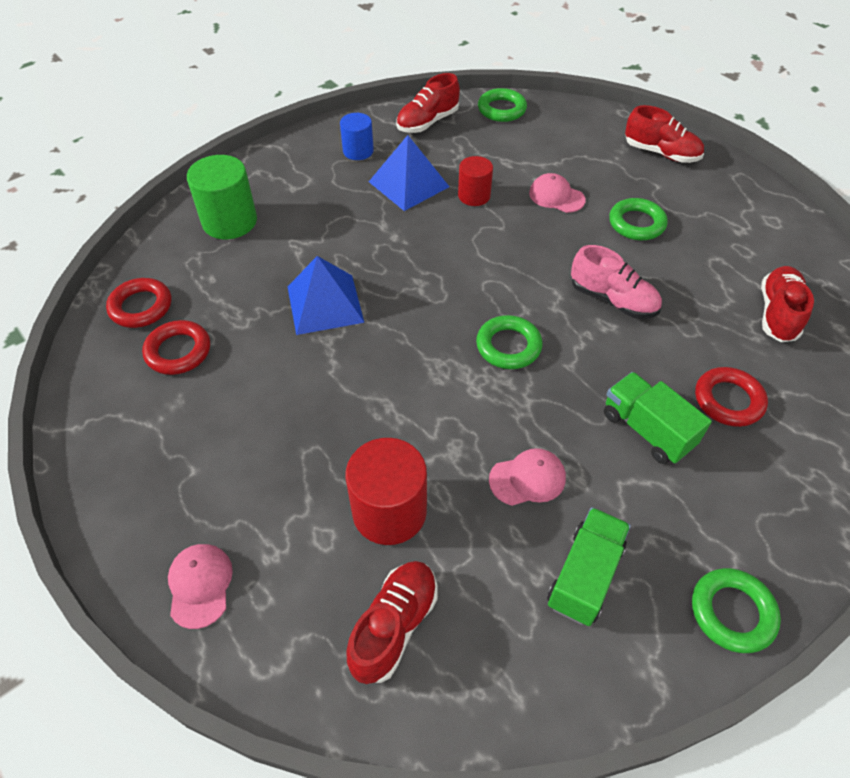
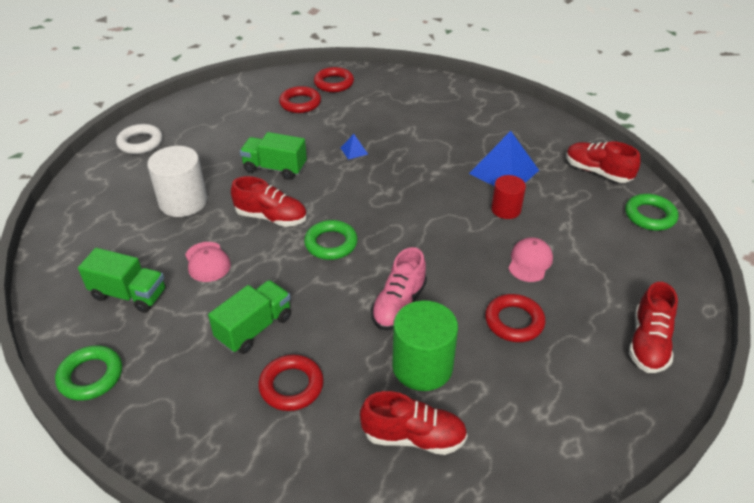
camera: 80 degrees right, 10 degrees down
(200, 585) = (140, 143): pink cap -> white ring
(229, 221) = (423, 98): green cylinder -> green cylinder (422, 366)
(325, 304) = (354, 151): blue pyramid -> blue pyramid, size x0.44
(338, 393) = (275, 168): none -> green truck
(358, 151) = (533, 140): blue cylinder -> none
(389, 511) = (183, 202): red cylinder -> white cylinder
(394, 626) = (106, 213): red shoe -> red shoe (271, 217)
(636, 223) = (514, 321): green ring -> red ring

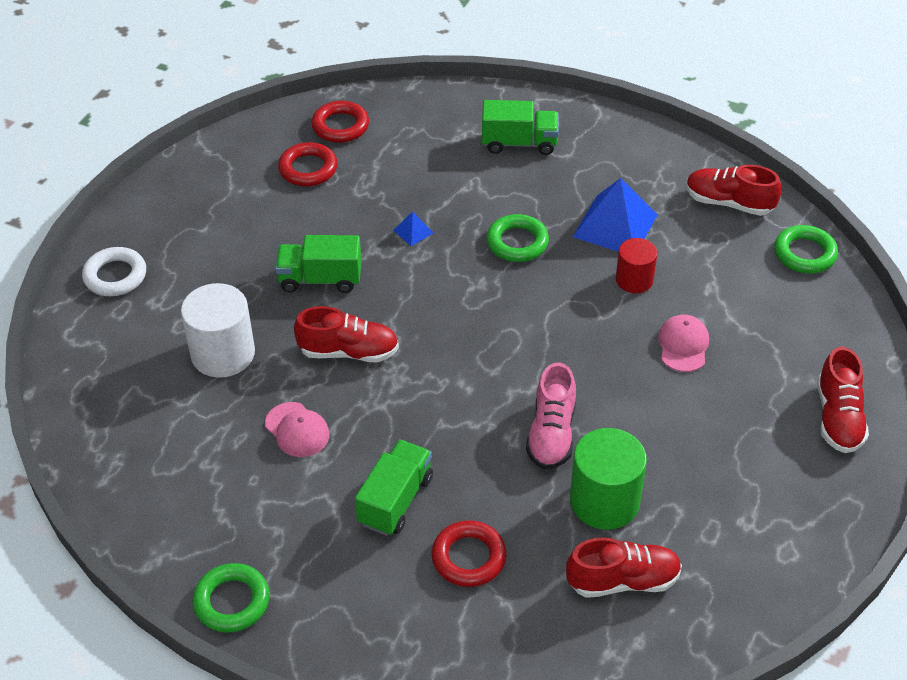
camera: 15 degrees left, 5 degrees up
(129, 294) = (222, 493): green truck -> green truck (519, 143)
(331, 243) = (439, 372): green ring -> green ring (517, 242)
(514, 321) = (687, 425): red ring -> none

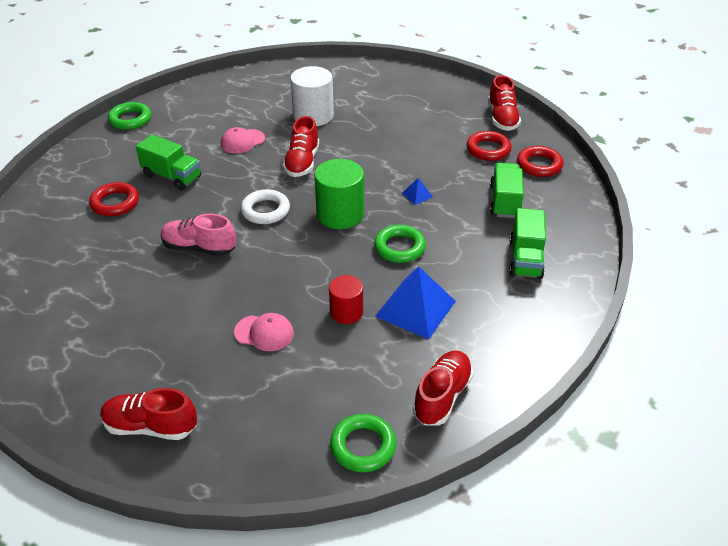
camera: 95 degrees right, 5 degrees down
(115, 276) = (387, 79): white ring -> white ring (265, 210)
(320, 279) = (372, 152): green truck -> green truck (504, 202)
(604, 501) = (129, 268): green cylinder -> green cylinder (340, 214)
(623, 581) = (61, 269): red shoe -> red shoe (502, 118)

